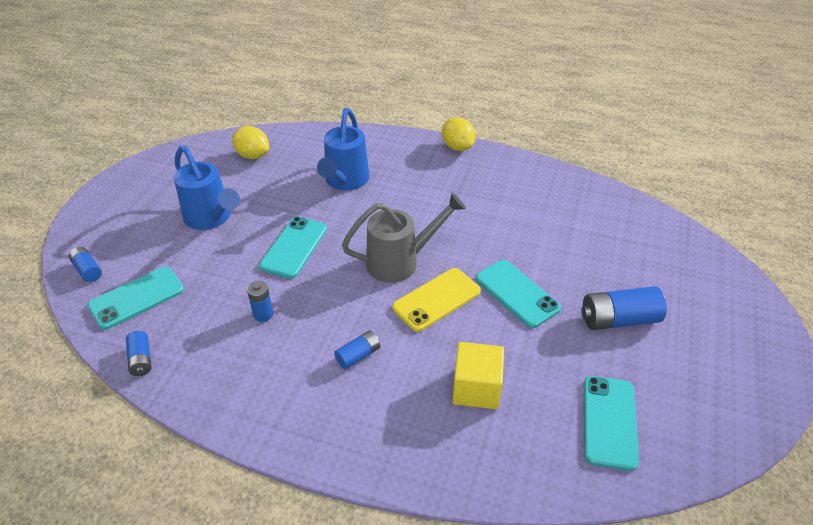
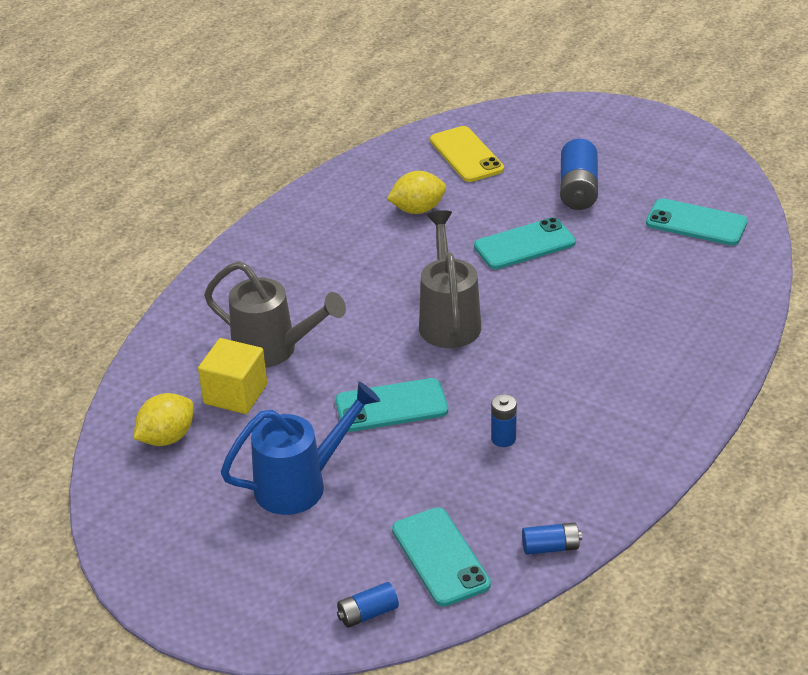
camera: 75 degrees left, 5 degrees down
(294, 247) = (391, 406): turquoise phone -> turquoise phone turned 45 degrees counterclockwise
(345, 181) = (273, 350): blue watering can -> grey watering can
(358, 355) = (584, 367): blue battery -> none
(437, 299) = (517, 301): yellow phone -> yellow phone (466, 155)
(457, 147) = (245, 243): yellow lemon -> yellow lemon (417, 209)
(476, 388) = (644, 293): yellow cube -> yellow cube (235, 394)

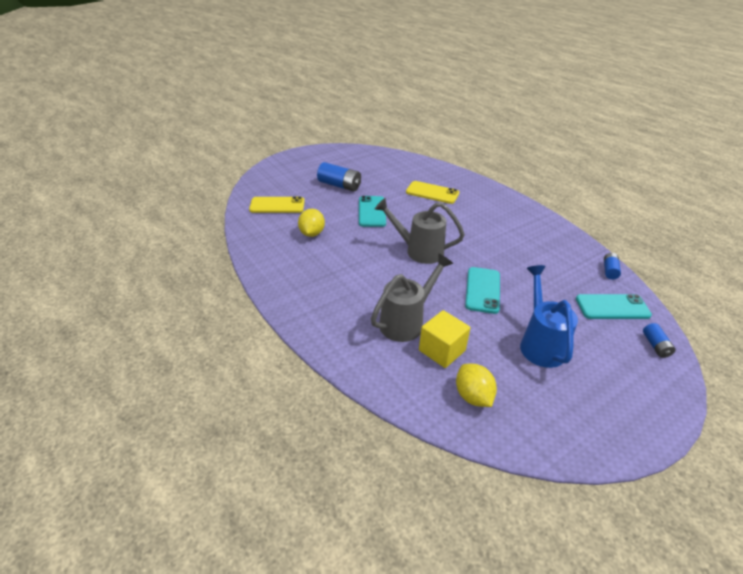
camera: 70 degrees left, 0 degrees up
(503, 438) = (524, 261): blue battery -> none
(645, 290) = (432, 193): none -> yellow phone
(696, 223) = (392, 167): turquoise phone -> none

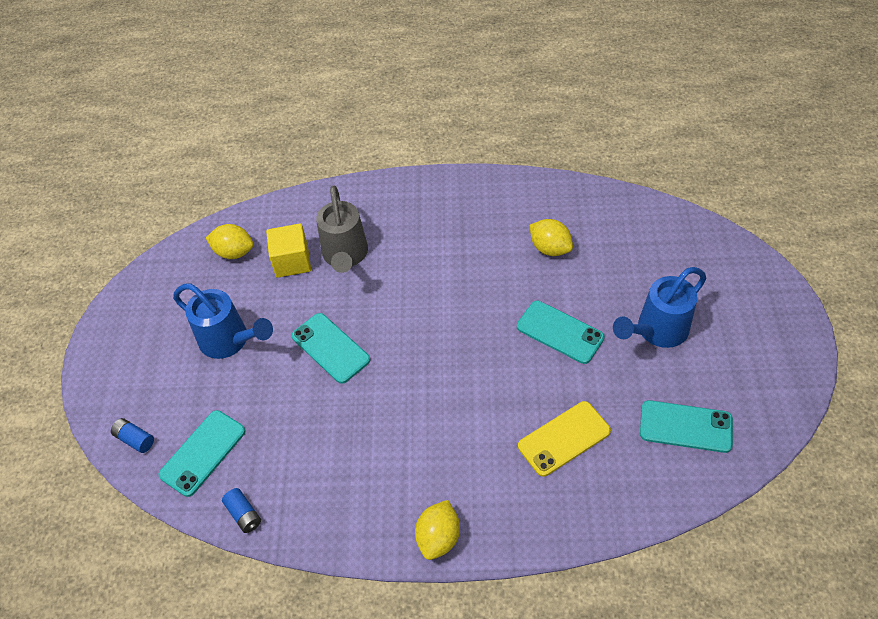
camera: 130 degrees right, 15 degrees up
(277, 205) = (639, 240): yellow phone -> none
(339, 185) = (657, 331): blue battery -> blue watering can
(387, 167) = (685, 426): none -> turquoise phone
(419, 251) = (440, 332): grey watering can -> none
(524, 208) = (438, 537): none -> yellow lemon

